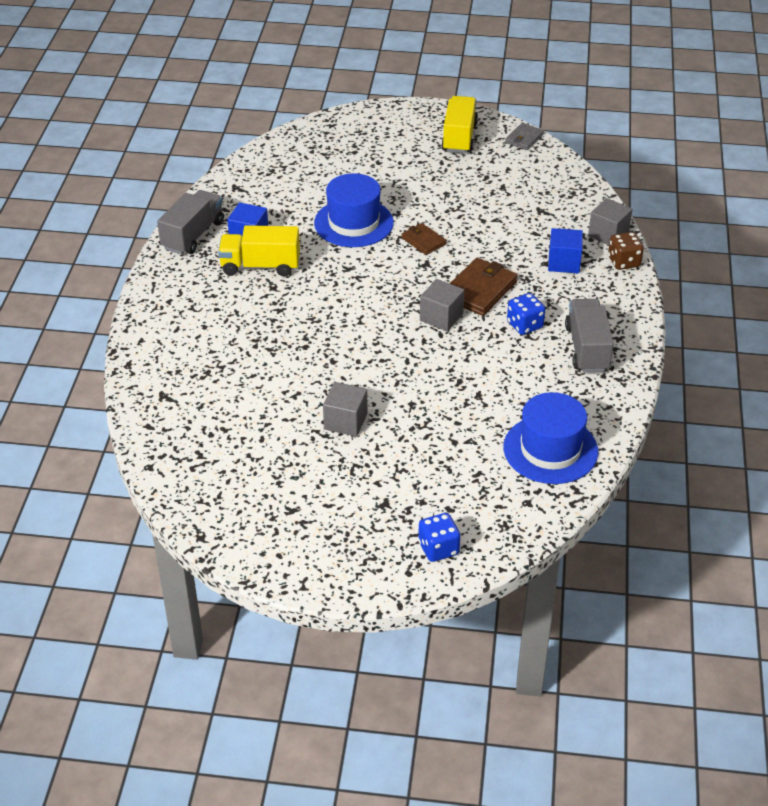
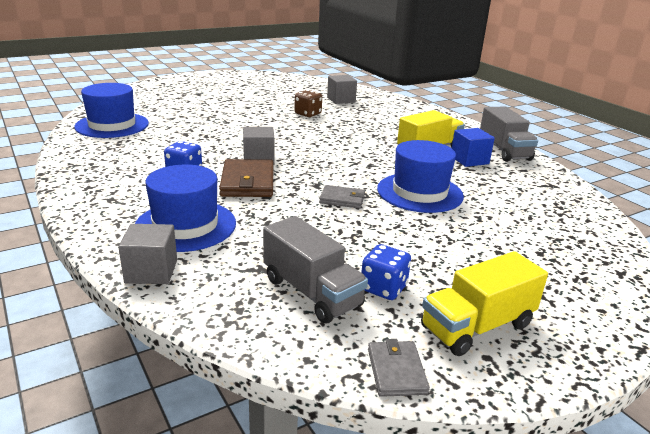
camera: 140 degrees right, 15 degrees down
(345, 421) = (257, 109): grey cube -> grey cube (341, 100)
(423, 241) = (342, 199): brown wallet -> grey wallet
(438, 548) = (154, 89): blue dice -> blue dice (383, 288)
(459, 137) = (477, 326): yellow truck -> yellow truck turned 90 degrees clockwise
(564, 263) = (185, 225): blue cube -> blue hat
(587, 349) = (115, 173): grey truck -> grey truck (311, 292)
(624, 262) = (113, 248): brown dice -> brown dice (308, 114)

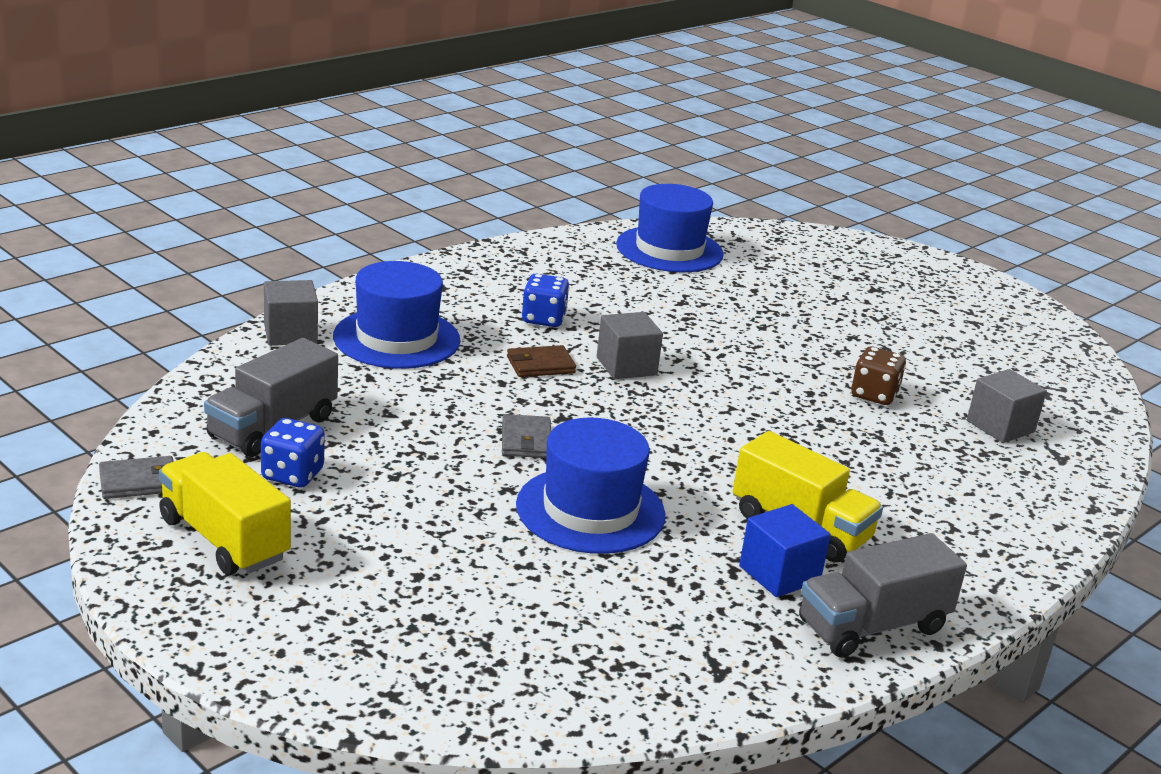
camera: 75 degrees right, 0 degrees up
(248, 182) = (540, 365): brown wallet -> brown wallet, size x0.59

